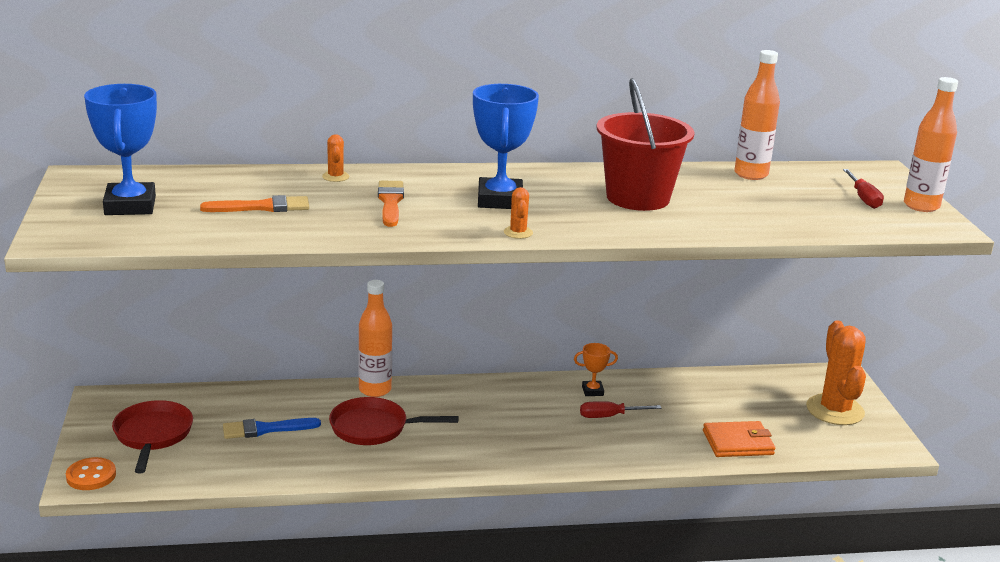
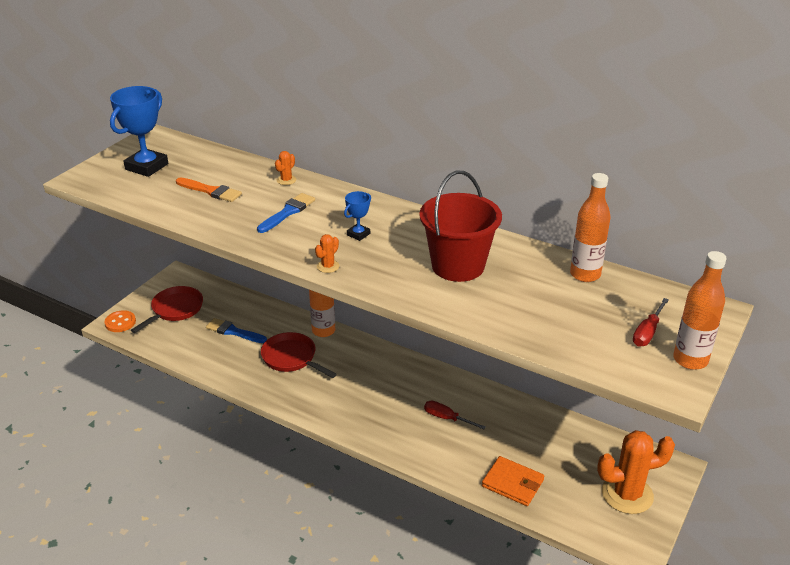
camera: 40 degrees right, 10 degrees up
(390, 202) = (288, 212): orange brush -> blue brush
(500, 200) = (358, 234): blue trophy -> blue trophy, size x0.50
(592, 391) = (459, 393): orange trophy -> none
(835, 410) = (627, 494): orange cactus -> orange cactus turned 45 degrees clockwise

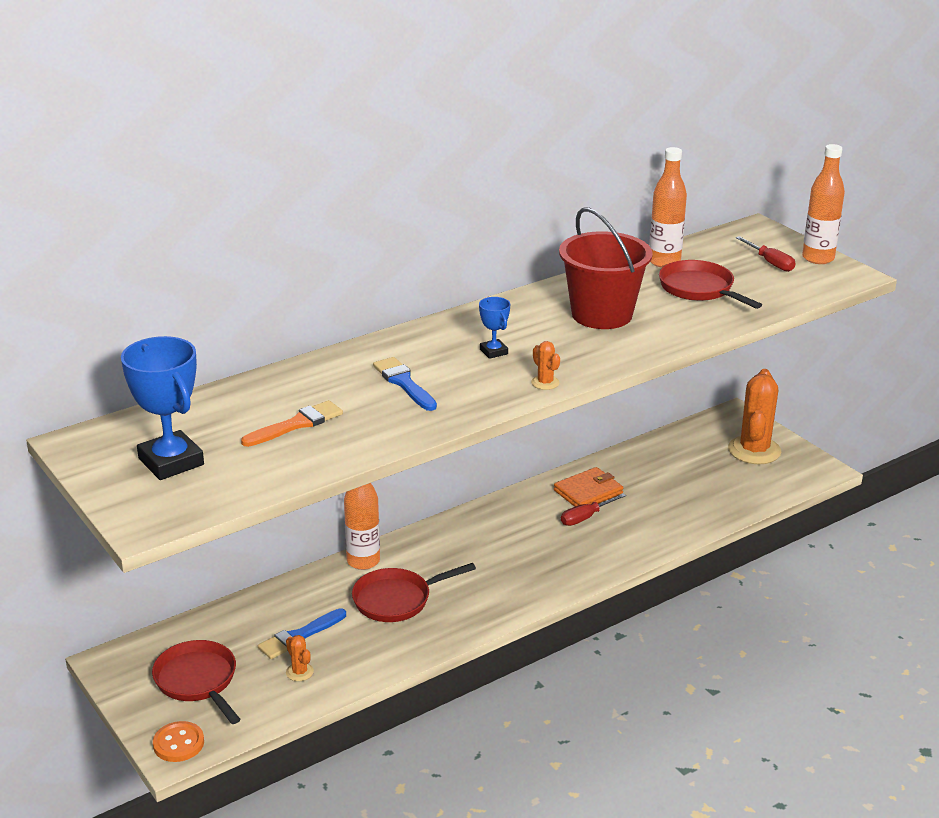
camera: 65 degrees left, 5 degrees down
(286, 180) = (323, 369): orange cactus -> orange cactus (299, 672)
(512, 483) = (705, 507): orange wallet -> orange wallet (588, 492)
(551, 303) = (699, 289): none -> red pan

